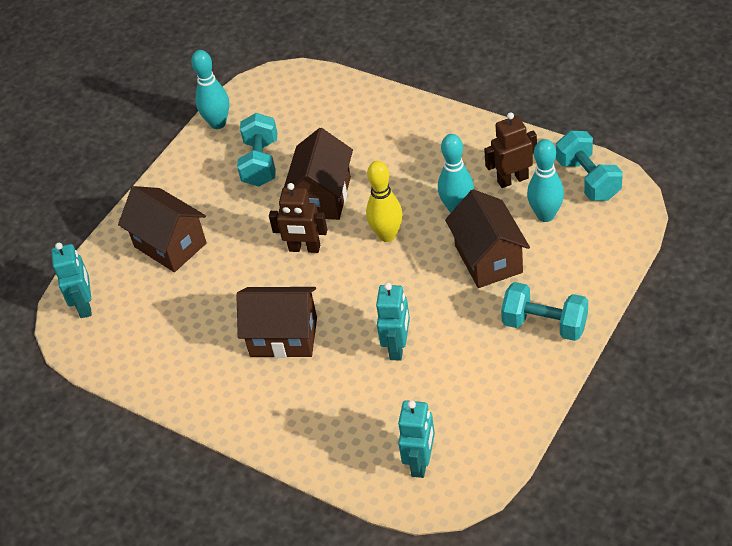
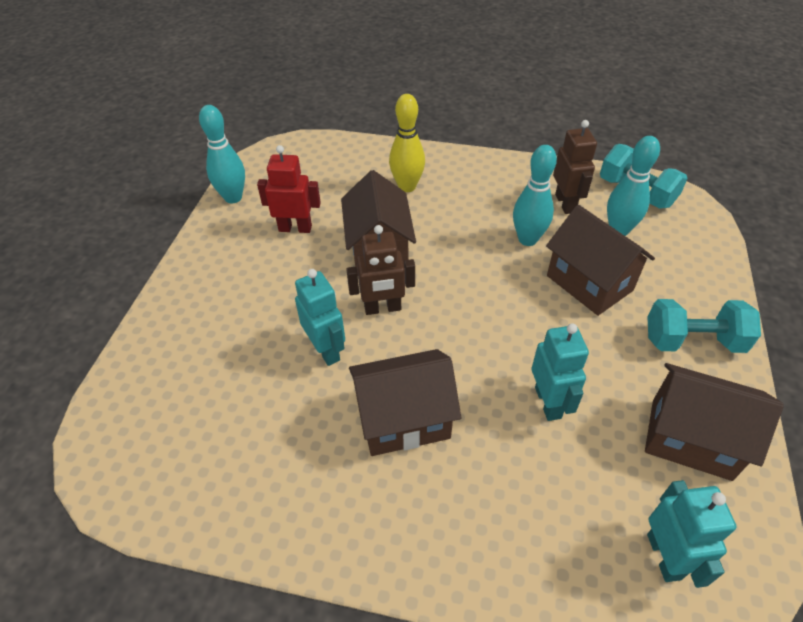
camera: 25 degrees left, 0 degrees up
(85, 305) = (122, 433): turquoise robot -> turquoise robot (326, 350)
(170, 245) = (218, 334): brown house -> brown house (690, 439)
(260, 163) = (295, 228): turquoise dumbbell -> red robot
(387, 235) = (468, 278): yellow bowling pin -> yellow bowling pin (407, 186)
(512, 179) = (565, 203): brown robot -> brown robot turned 120 degrees clockwise

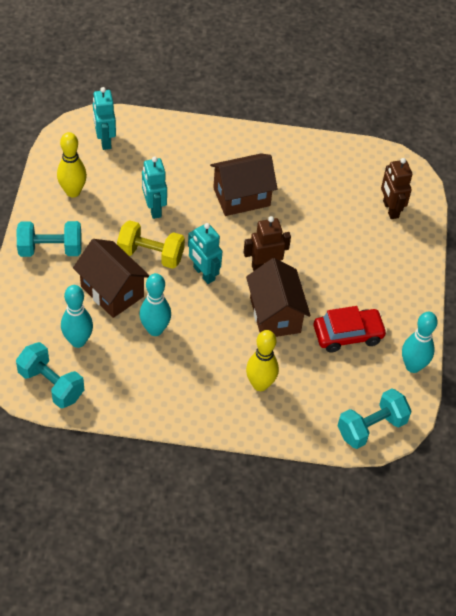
camera: 170 degrees right, 5 degrees up
(295, 228) = (348, 334): red robot -> red car
(299, 152) = (371, 427): none -> turquoise dumbbell
(326, 350) = (298, 236): turquoise robot -> turquoise robot (203, 274)
(544, 329) = (150, 255): none -> yellow dumbbell
(565, 203) = (118, 369): brown robot -> brown robot (390, 209)
(690, 439) = (73, 192): brown house -> yellow bowling pin

